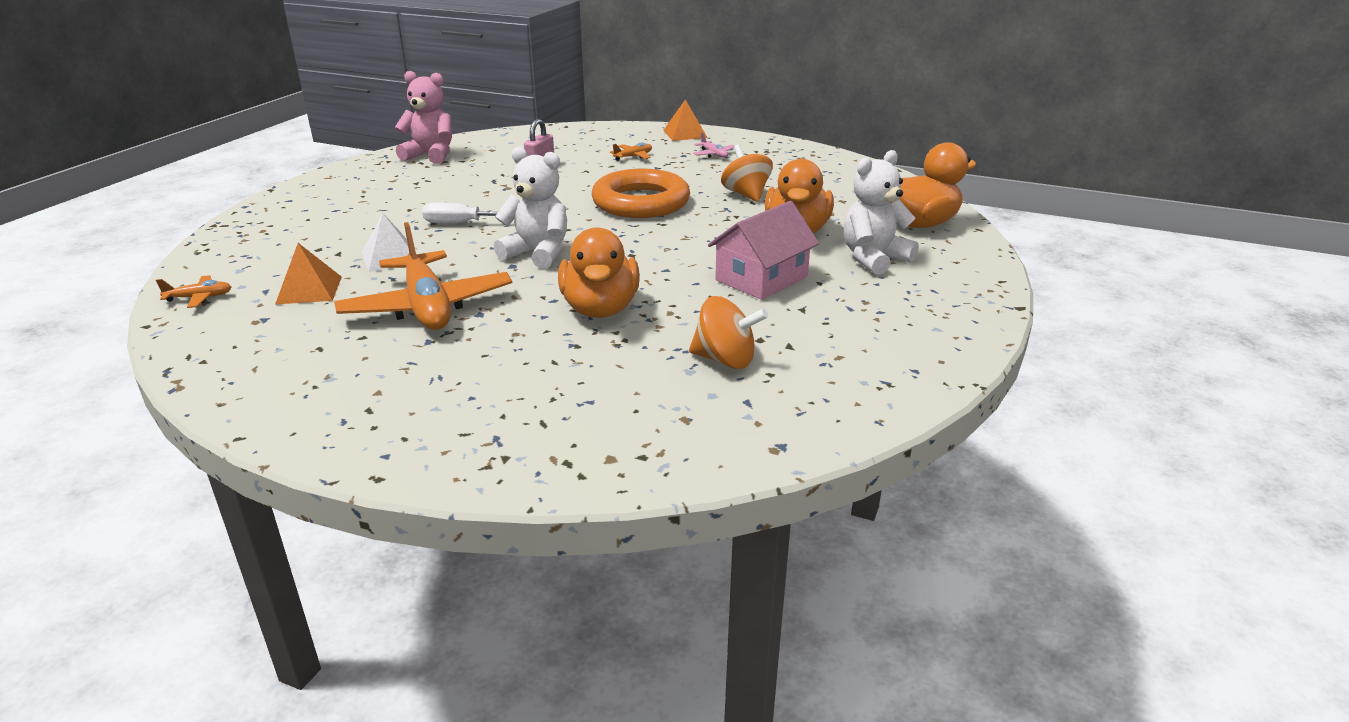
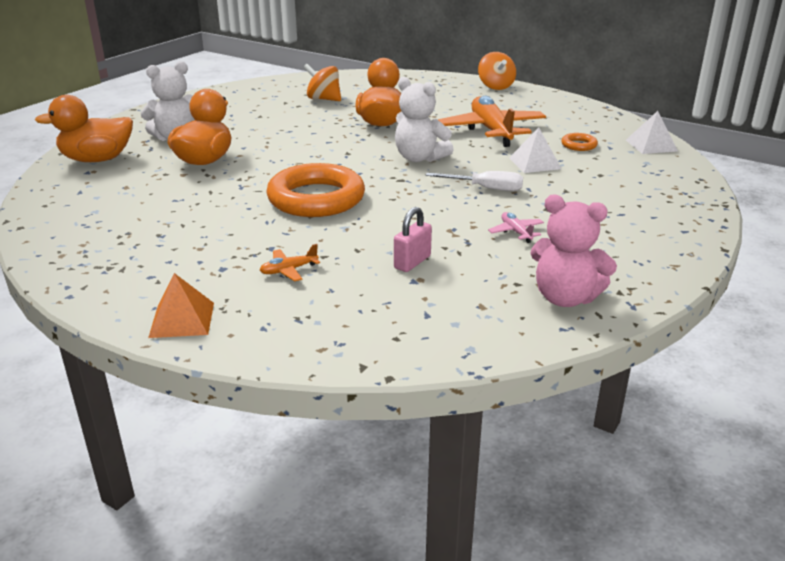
camera: 170 degrees left, 0 degrees up
(199, 298) = (651, 145): orange plane -> white pyramid
(309, 290) = (579, 145): orange pyramid -> orange ring
(714, 154) = (183, 265): pink plane -> pink plane (516, 232)
(746, 194) = (207, 200): orange spinning top -> orange spinning top (495, 86)
(761, 278) = (267, 132): pink house -> none

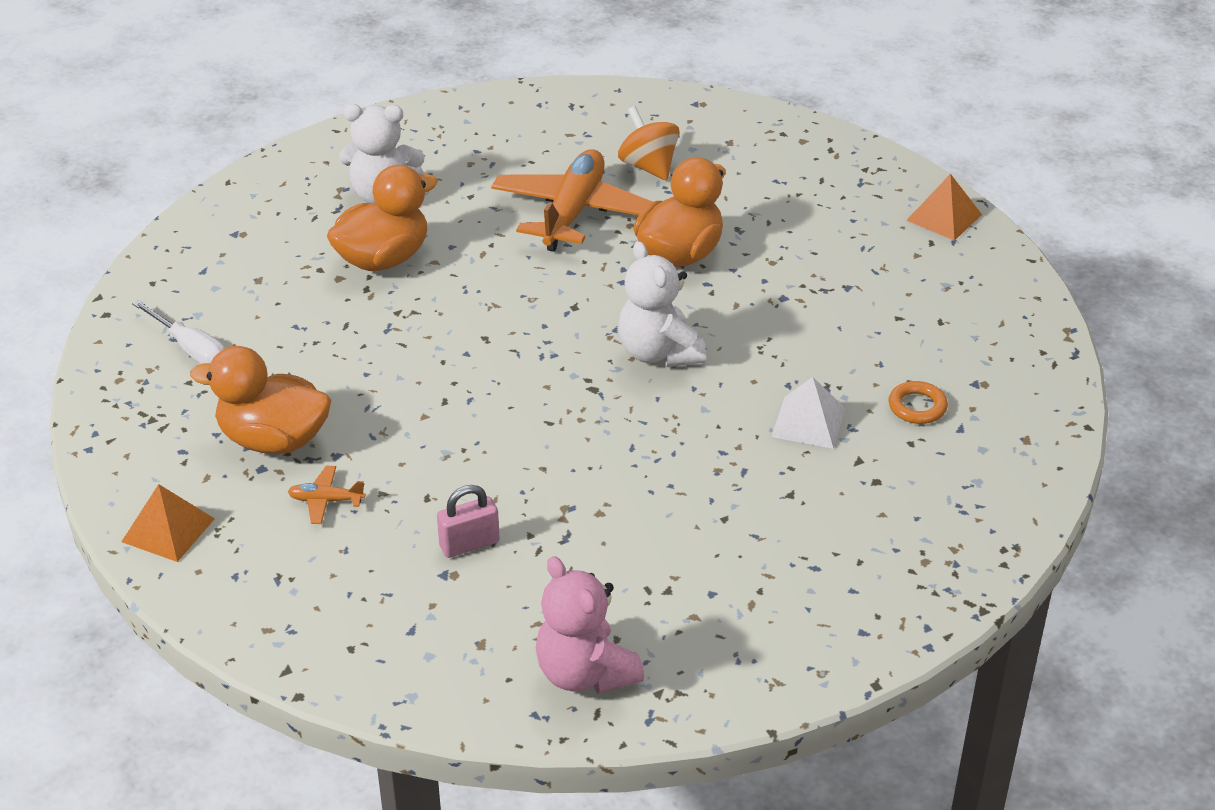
camera: 30 degrees right, 10 degrees up
(97, 160) = (261, 211): orange duck -> orange duck (273, 440)
(316, 198) = (457, 386): orange ring -> none
(485, 188) = (686, 449): white screwdriver -> white screwdriver (190, 349)
(491, 131) = (821, 327): orange plane -> orange plane (573, 212)
(495, 86) = (944, 217): orange spinning top -> orange pyramid
(516, 232) = (641, 545): pink plane -> none
(651, 145) = (1029, 448): white pyramid -> none

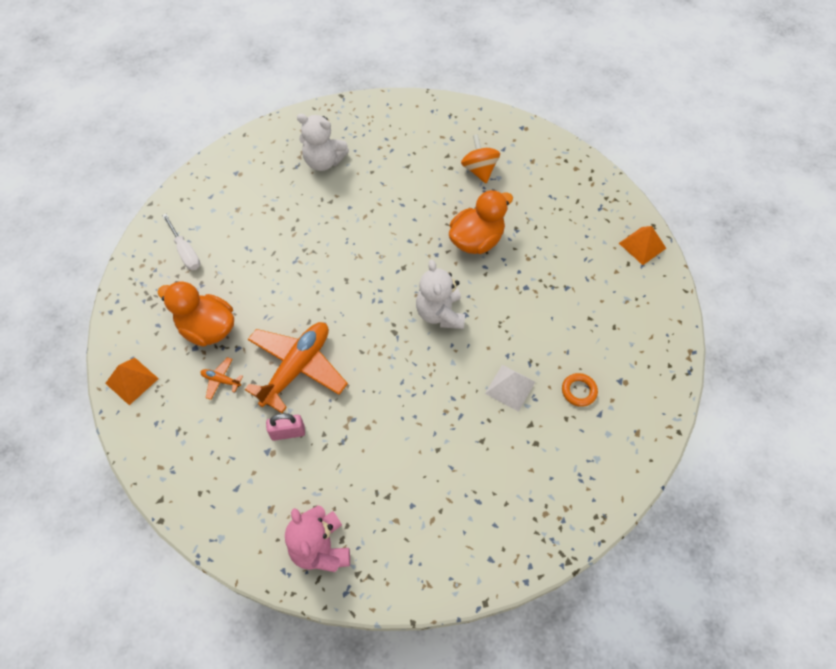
camera: 15 degrees right, 20 degrees up
(383, 259) = (309, 208): orange duck -> none
(573, 212) = (425, 196): orange plane -> orange plane (297, 368)

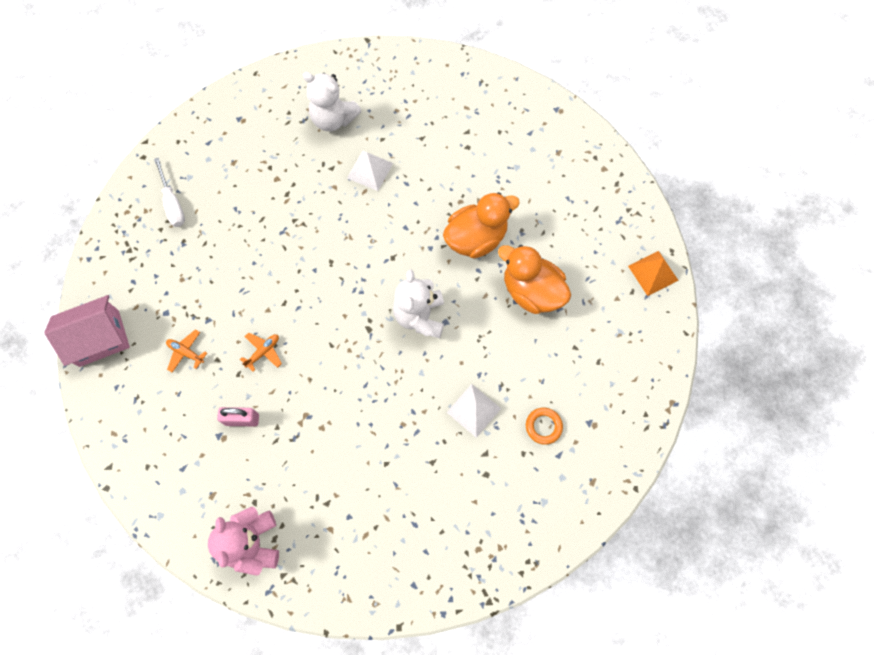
camera: 10 degrees right, 10 degrees up
(131, 381) = (99, 338): orange pyramid -> pink house
(208, 328) = (182, 294): orange duck -> orange duck (531, 291)
(297, 368) = (263, 352): orange plane -> orange plane, size x0.41
(366, 198) = (370, 170): none -> white pyramid
(479, 170) = (498, 155): orange spinning top -> none

